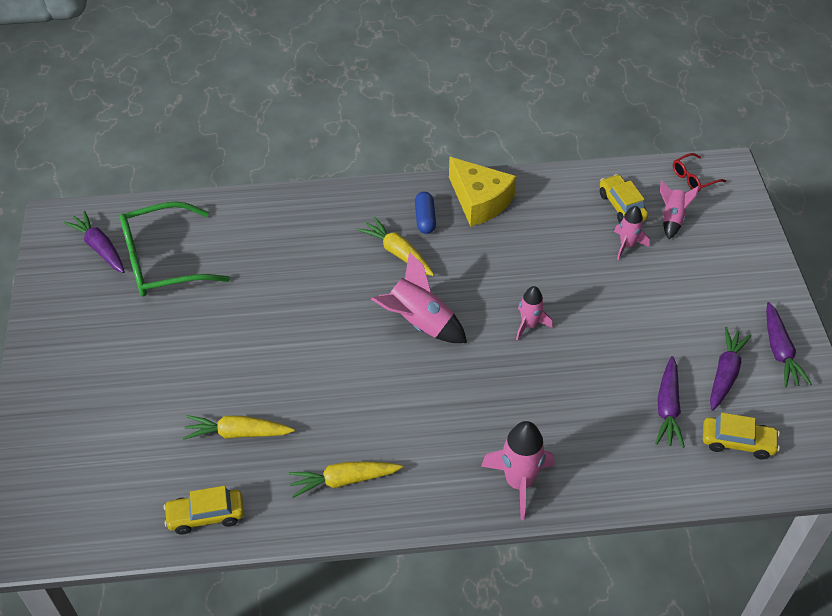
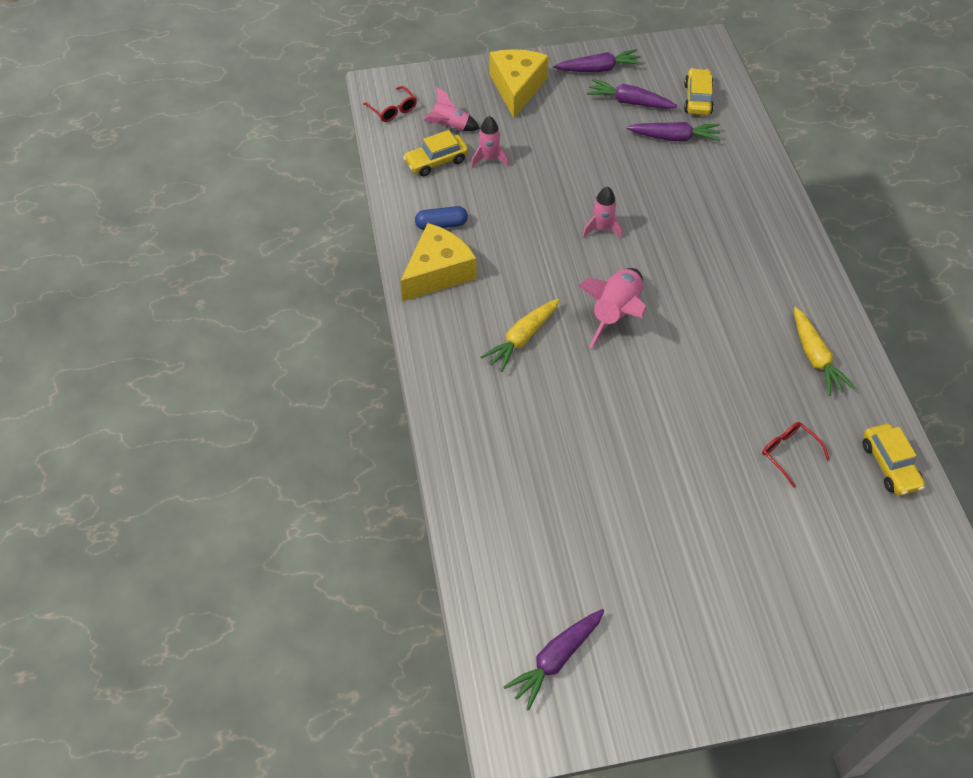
camera: 95 degrees left, 5 degrees up
(163, 261) = (568, 575): green glasses -> none
(237, 433) = (789, 453): yellow carrot -> red glasses
(425, 219) = (469, 318): blue capsule -> blue capsule (441, 224)
(519, 482) = (777, 232): pink rocket -> none
(737, 275) = (517, 88): none -> yellow cheese

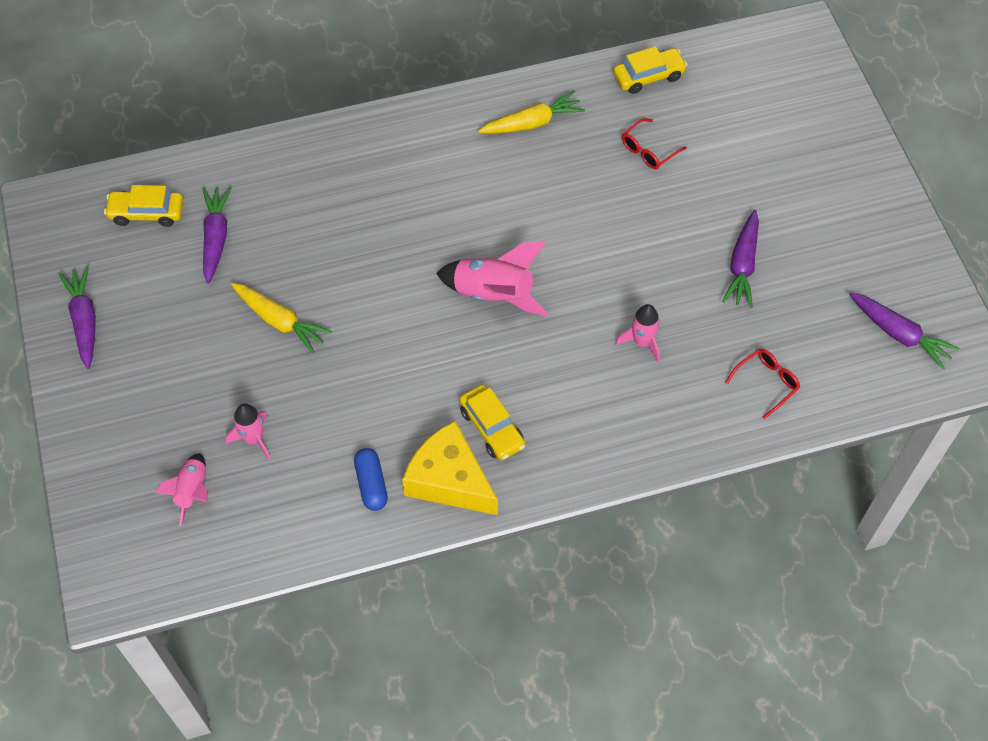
camera: 95 degrees left, 5 degrees up
(393, 109) = (157, 569): red glasses -> red glasses (766, 383)
(436, 161) = (259, 502): yellow car -> yellow car (492, 428)
(517, 88) = (118, 415): yellow cheese -> none
(522, 338) = (539, 383): yellow carrot -> yellow carrot (280, 321)
(601, 228) = (369, 310): pink rocket -> pink rocket (642, 342)
(629, 102) = (150, 285): purple carrot -> purple carrot (742, 265)

